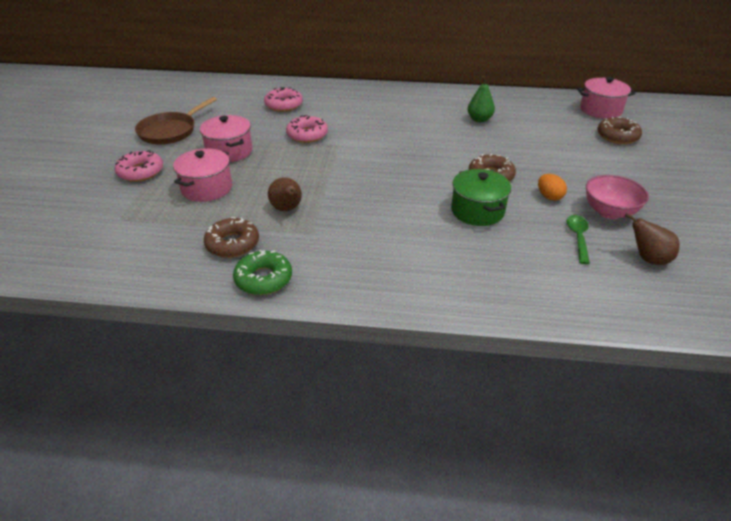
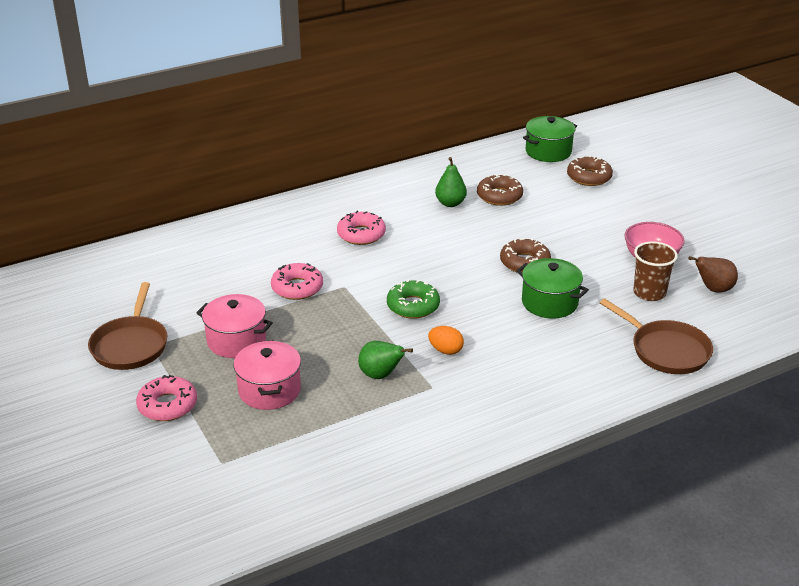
camera: 35 degrees left, 5 degrees down
(232, 244) = (373, 431): brown donut -> brown donut (499, 196)
(263, 279) = (443, 448): green donut -> green donut (413, 306)
(284, 105) = (223, 261): pink donut -> pink donut (361, 234)
(287, 209) = (380, 375): brown pear -> green pear
(541, 290) = (666, 350): none -> brown pan
(549, 196) = (592, 263): orange egg -> orange egg (445, 350)
(577, 237) = (649, 293): green spoon -> brown cup
(600, 110) = (548, 151): pink pot -> green pot

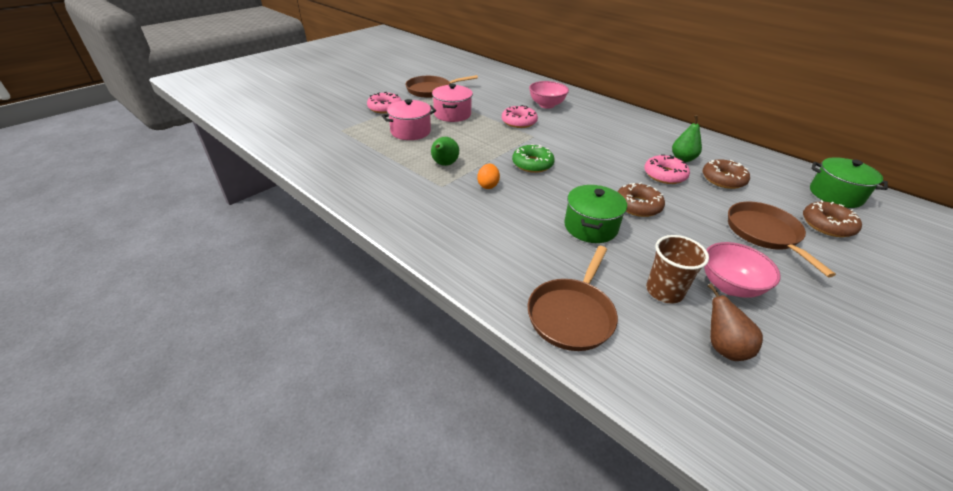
camera: 70 degrees right, 5 degrees up
(260, 251) = (546, 105): none -> pink bowl
(361, 234) = (600, 132): pink donut -> pink donut (664, 175)
(591, 212) = (764, 233): none -> brown pan

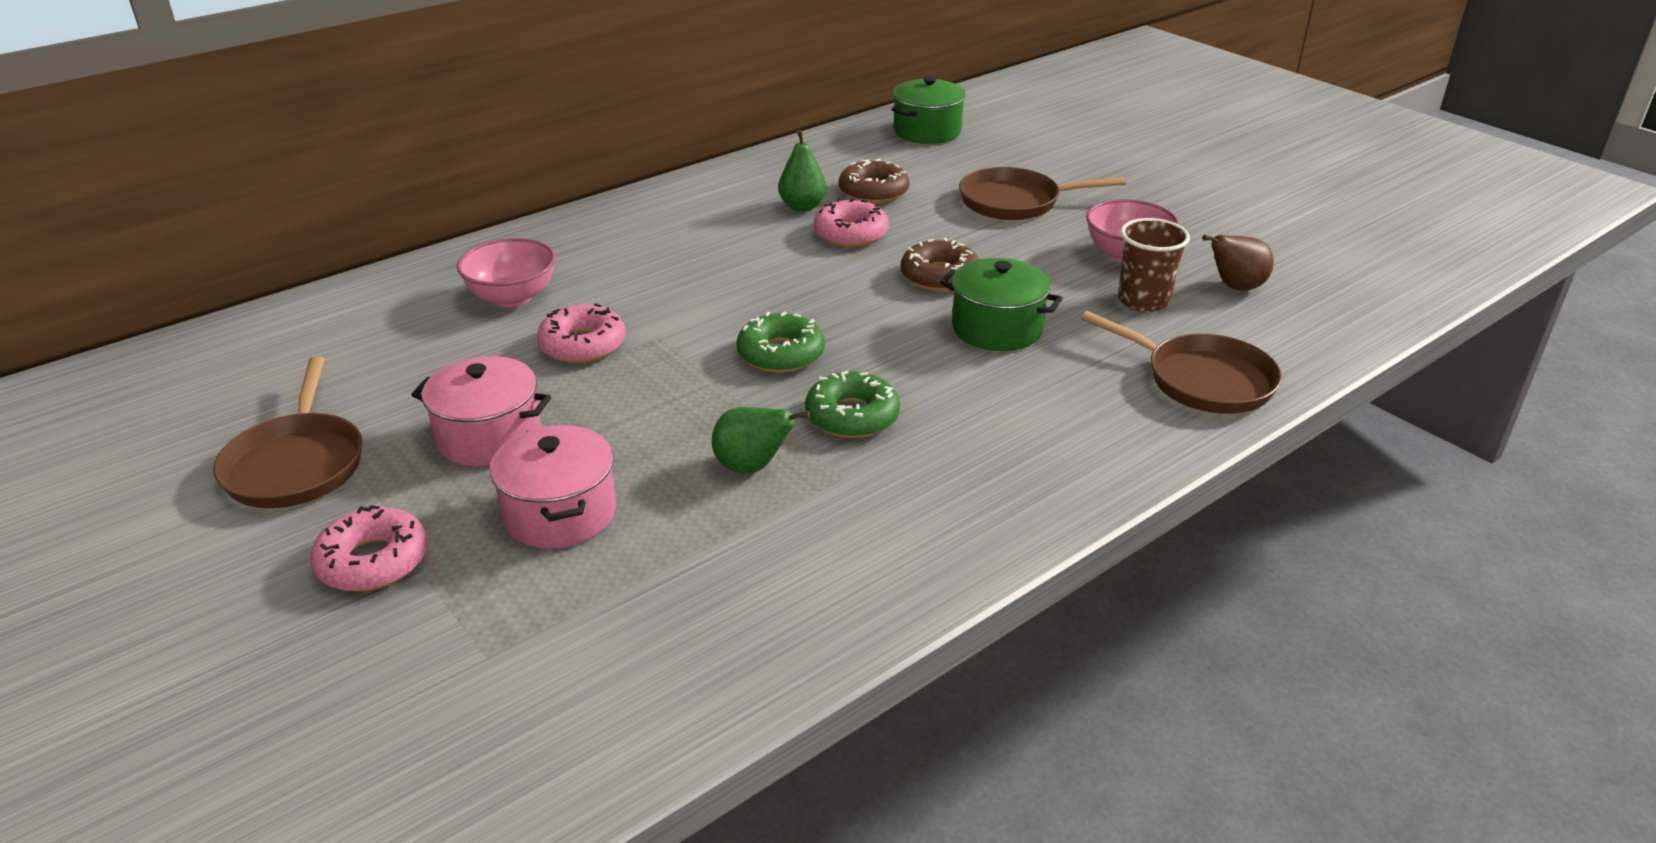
camera: 80 degrees left, 5 degrees down
(488, 185) = (852, 416): orange egg -> green donut
(827, 225) = (996, 158): brown donut -> none

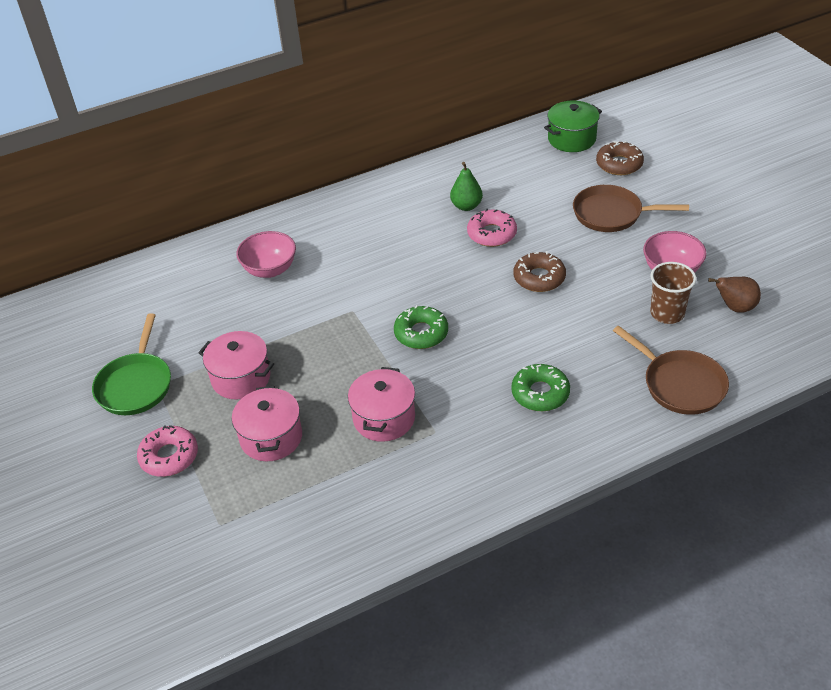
camera: 15 degrees right, 10 degrees up
(296, 464) = (136, 385): brown pan -> green pan
(582, 345) = (305, 313): pink donut -> none
(752, 467) = (384, 418): green pear -> pink pot
(852, 416) = (451, 387): green donut -> green donut (540, 393)
(873, 192) = (517, 196): brown donut -> brown donut (619, 164)
(997, 328) = (562, 327): green pot -> none

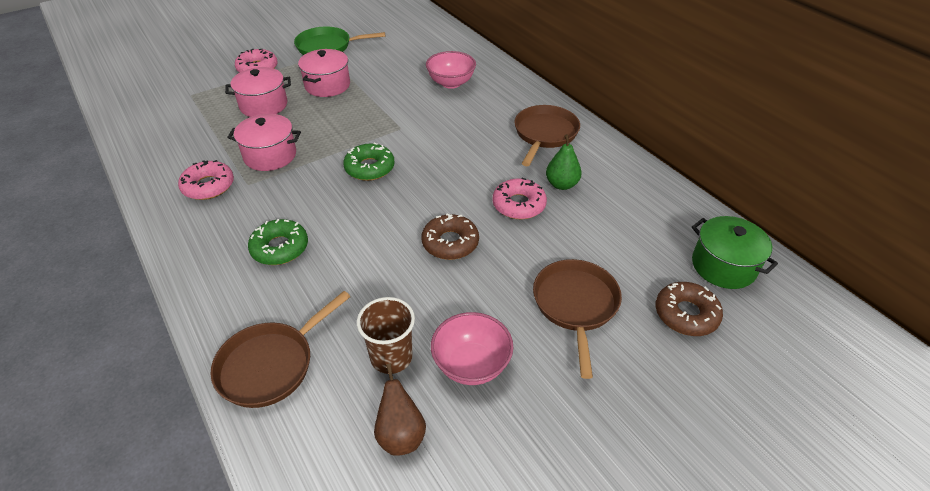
camera: 80 degrees right, 0 degrees up
(387, 209) = (544, 134): none -> brown pan
(434, 467) = (208, 186): none -> pink donut

